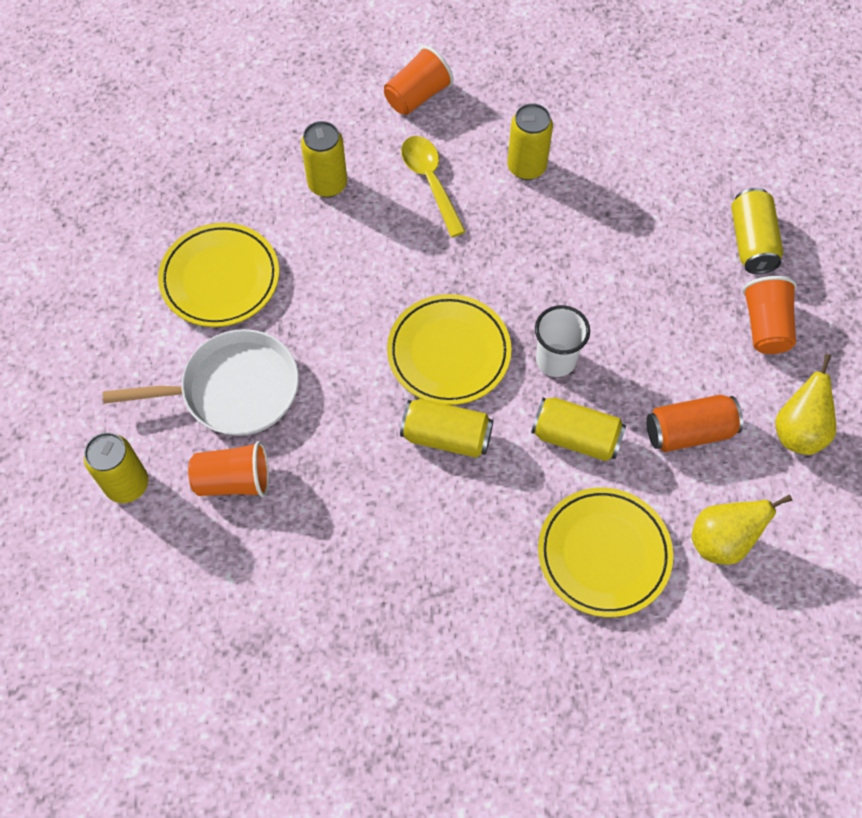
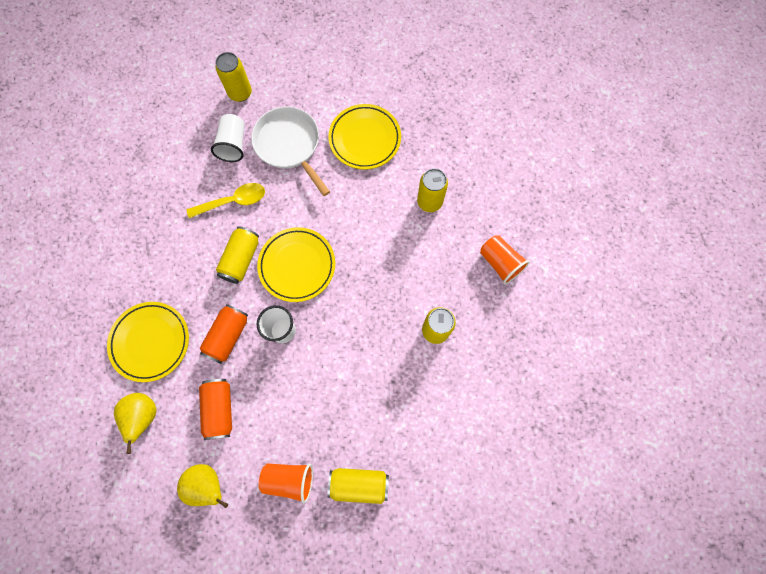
camera: 95 degrees right, 10 degrees up
(234, 389) = (289, 145): white pan -> white pan turned 150 degrees clockwise
(234, 480) = (233, 144): orange cup -> white cup
(430, 182) = (427, 265): yellow spoon -> yellow spoon (233, 201)
(576, 437) = (228, 336): yellow can -> orange can

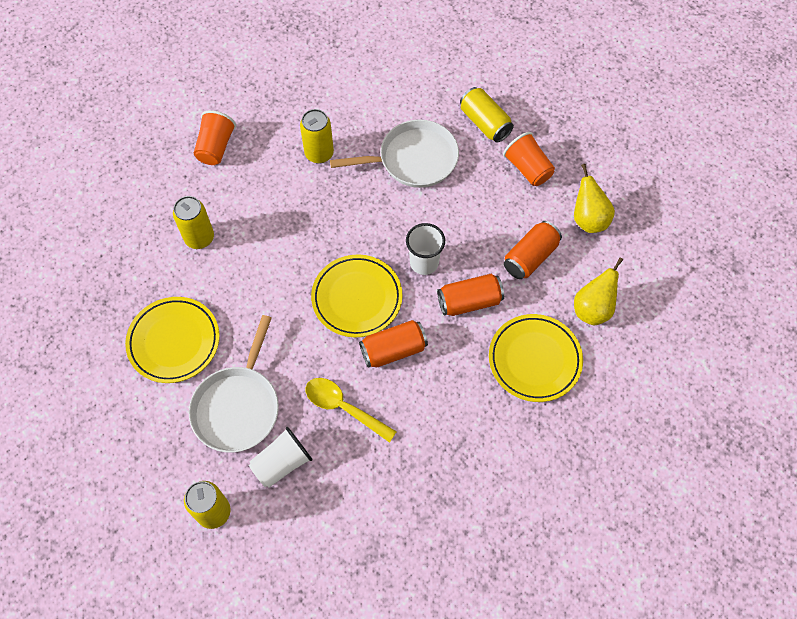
camera: 130 degrees left, 10 degrees down
(241, 259) = (393, 350): yellow can -> orange can
(372, 396) = (413, 159): none -> white pan

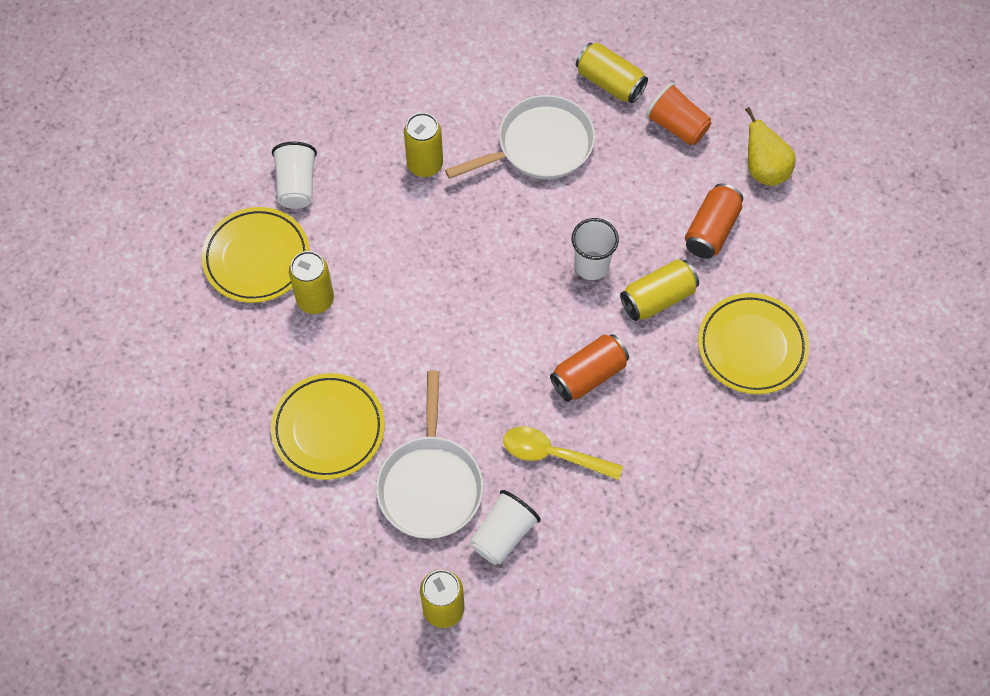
camera: 15 degrees left, 0 degrees up
(216, 147) = (296, 185): orange cup -> white cup
(357, 298) = (527, 325): yellow plate -> yellow plate (256, 258)
(469, 301) = (658, 298): orange can -> yellow can
(592, 309) = (799, 273): yellow pear -> none

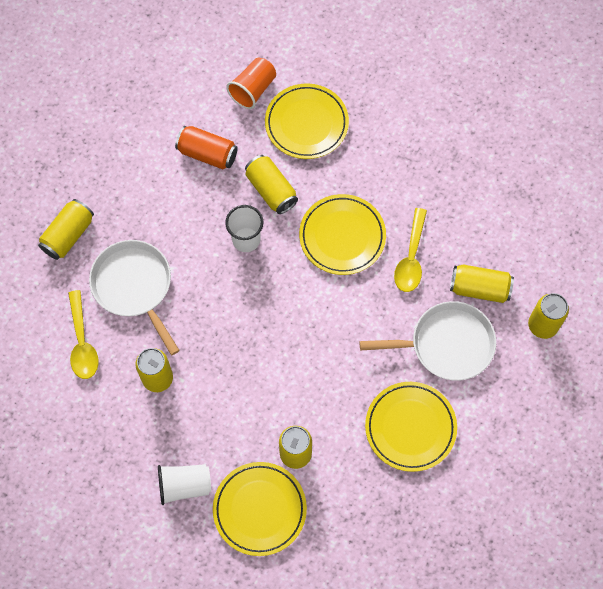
camera: 95 degrees left, 5 degrees up
(476, 93) = (82, 342): none -> yellow spoon
(503, 535) = (479, 288): white cup -> yellow can
(588, 375) = (342, 236): orange can -> yellow plate
(677, 126) = (110, 181): orange cup -> orange cup (253, 89)
(764, 170) = (150, 117): yellow pear -> none

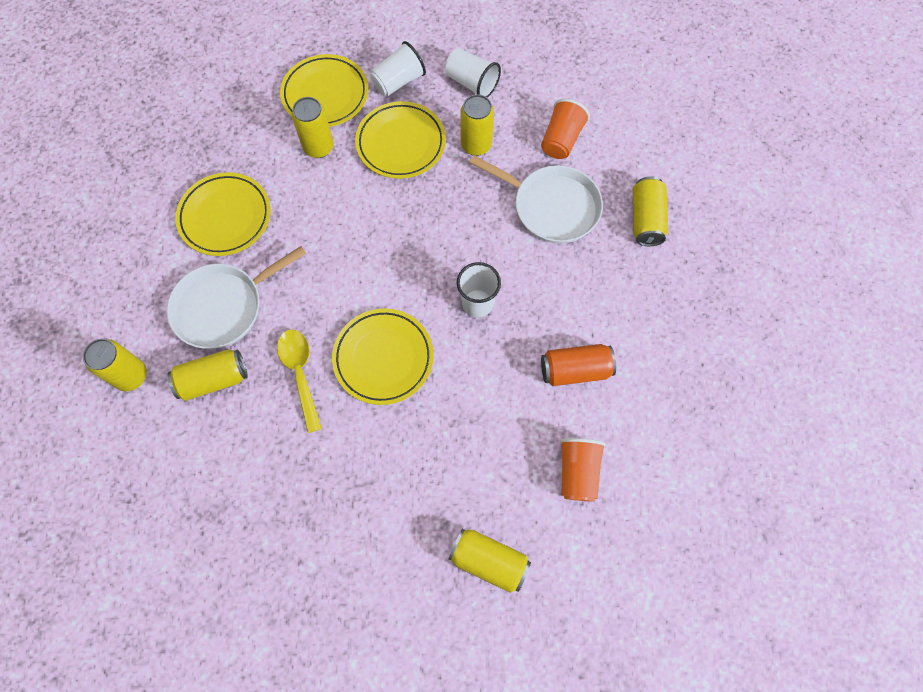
camera: 150 degrees right, 0 degrees up
(82, 342) = (561, 140): yellow spoon -> orange cup
(119, 445) = (472, 83): none -> white cup
(271, 190) = (485, 367): yellow can -> yellow can (489, 561)
(306, 124) = (494, 464): yellow plate -> yellow plate (401, 143)

